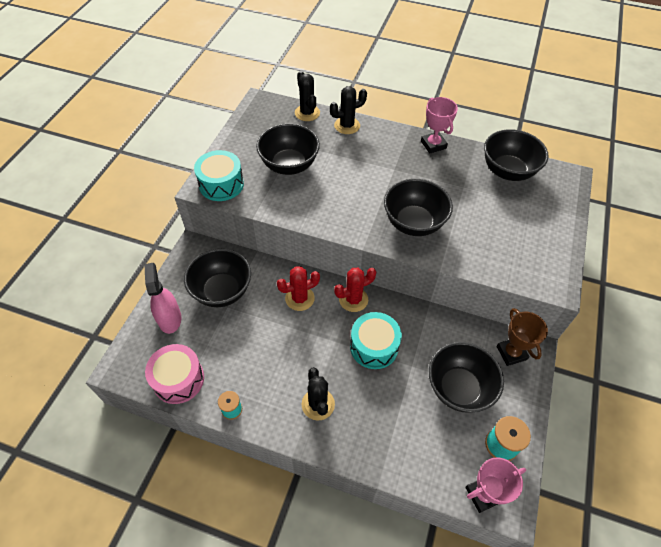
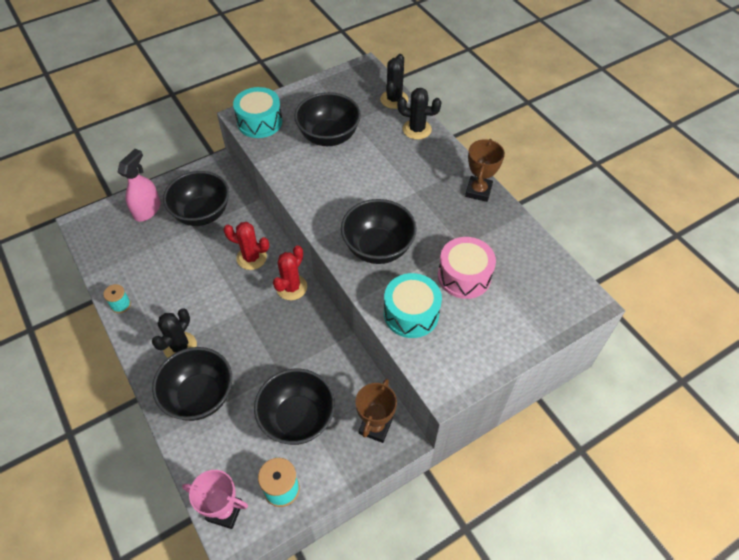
camera: 40 degrees right, 0 degrees up
(178, 379) = (109, 258): pink drum -> pink drum (464, 276)
(353, 299) = (291, 287): red cactus -> red cactus turned 75 degrees counterclockwise
(374, 346) = (267, 335): turquoise drum -> turquoise drum (411, 313)
(433, 145) = (478, 191): pink trophy -> brown trophy
(507, 171) = (524, 258): black bowl -> black bowl (200, 396)

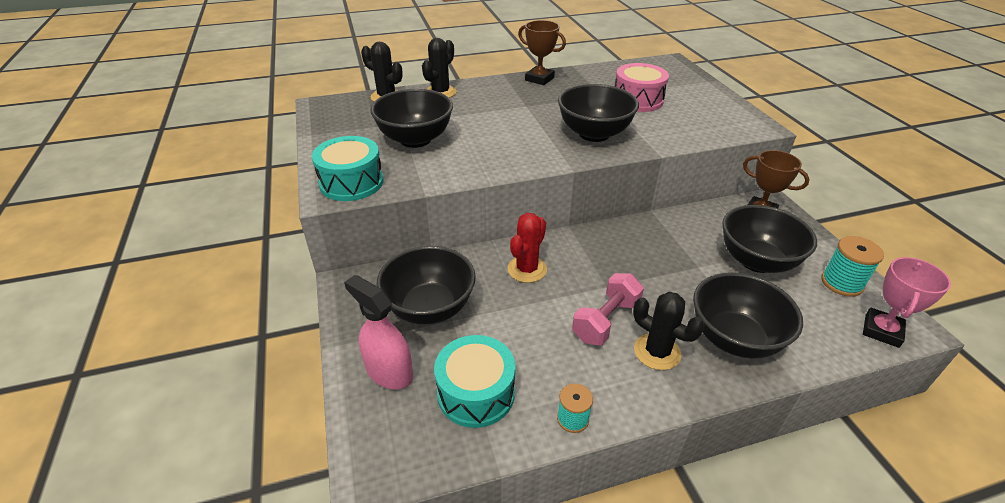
camera: 75 degrees left, 15 degrees down
(205, 313) = (606, 321): none -> pink dumbbell
(291, 287) = (582, 243): red cactus -> none
(411, 313) = (678, 129): turquoise drum -> turquoise drum (476, 393)

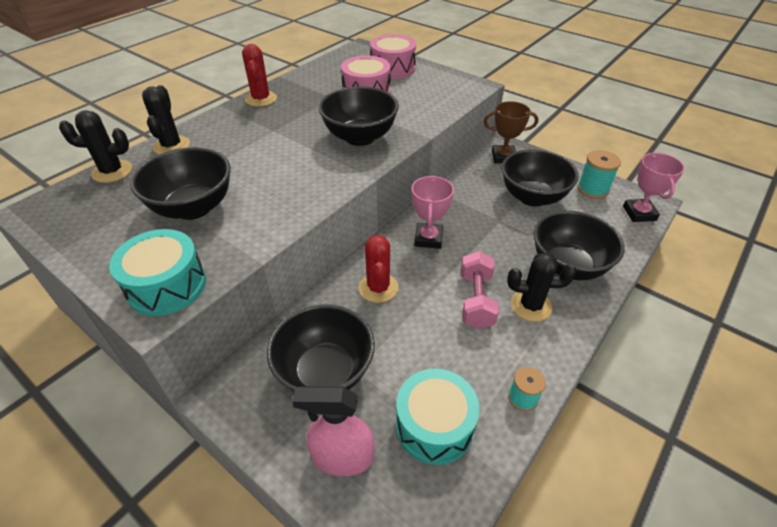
camera: 35 degrees left, 5 degrees up
(539, 79) = (261, 99): brown trophy -> red cactus
(609, 251) = (428, 238): none -> pink trophy
(685, 87) = (393, 69): none -> pink drum

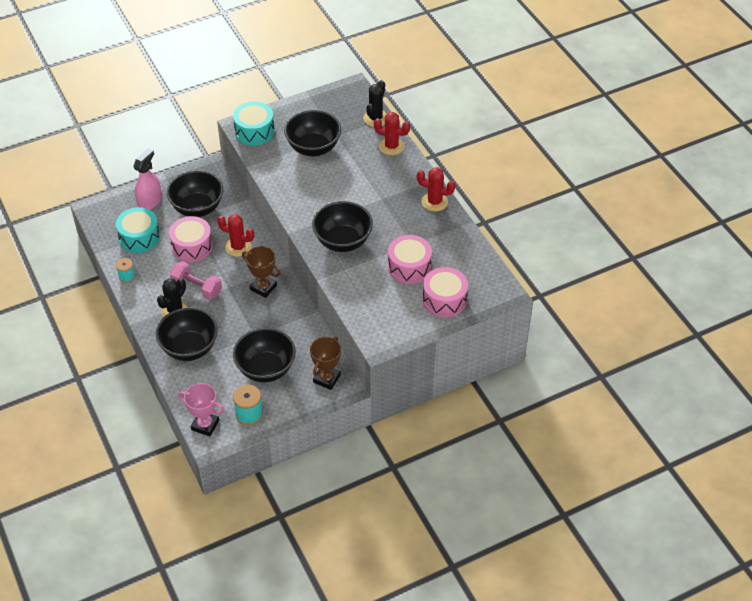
camera: 115 degrees right, 5 degrees up
(171, 146) = (391, 146): black cactus -> red cactus
(409, 340) = (192, 246): none -> pink drum
(428, 238) = (263, 287): pink trophy -> brown trophy

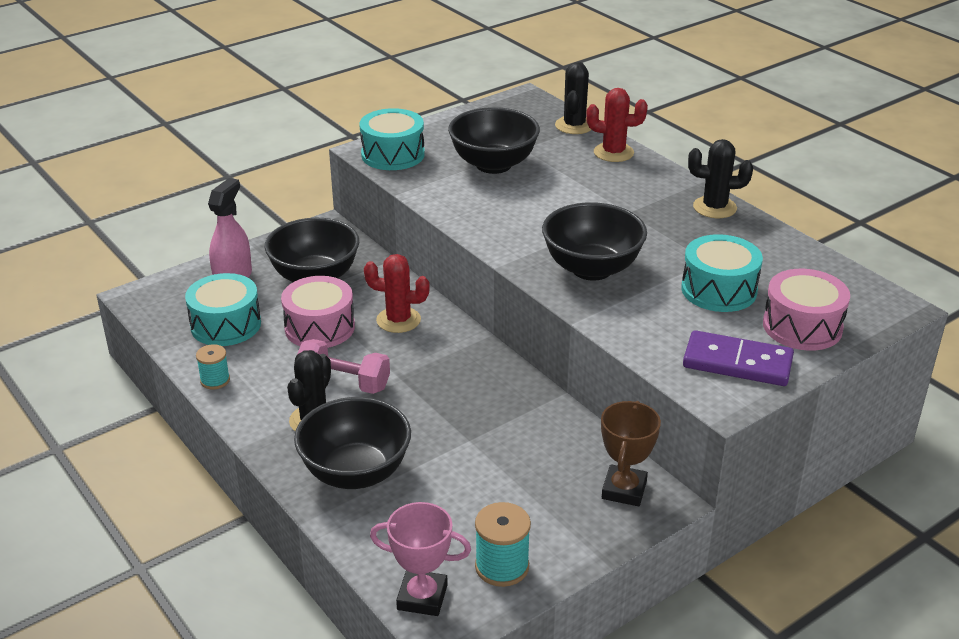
camera: 10 degrees left, 15 degrees down
(263, 287) = (460, 369): brown trophy -> none
(266, 369) = (507, 488): black bowl -> none
(397, 320) = (737, 363): none -> purple domino
(409, 267) = (719, 290): pink drum -> turquoise drum
(434, 202) = (714, 207): red cactus -> black cactus

